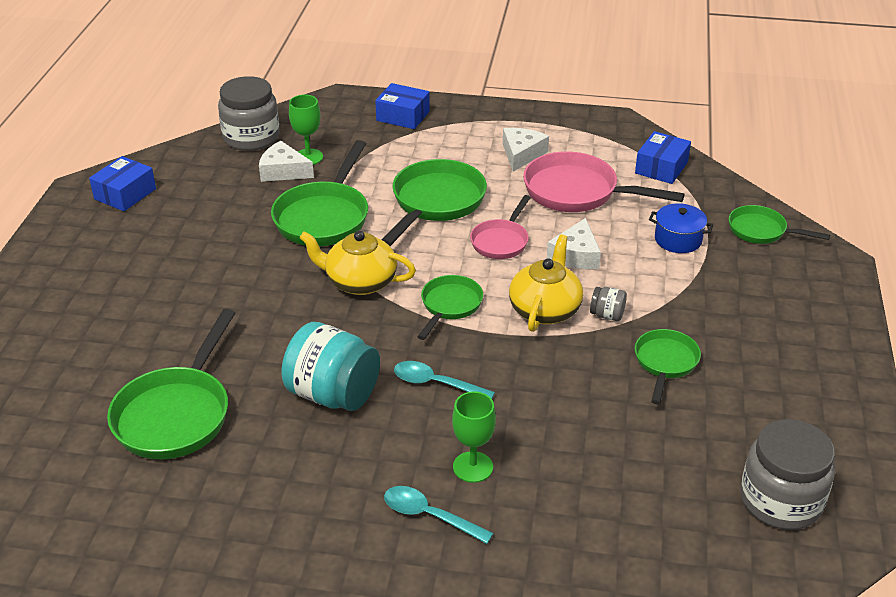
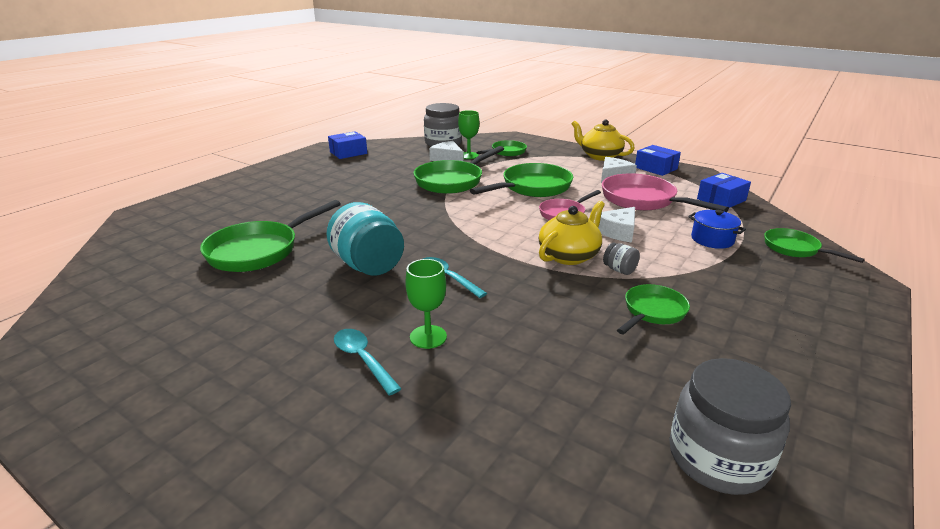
camera: 25 degrees right, 10 degrees down
(359, 282) = (445, 214): yellow teapot -> yellow teapot (600, 156)
(403, 116) = (545, 148): blue box -> blue box (656, 168)
(449, 306) = (497, 238): green pan -> green pan (506, 152)

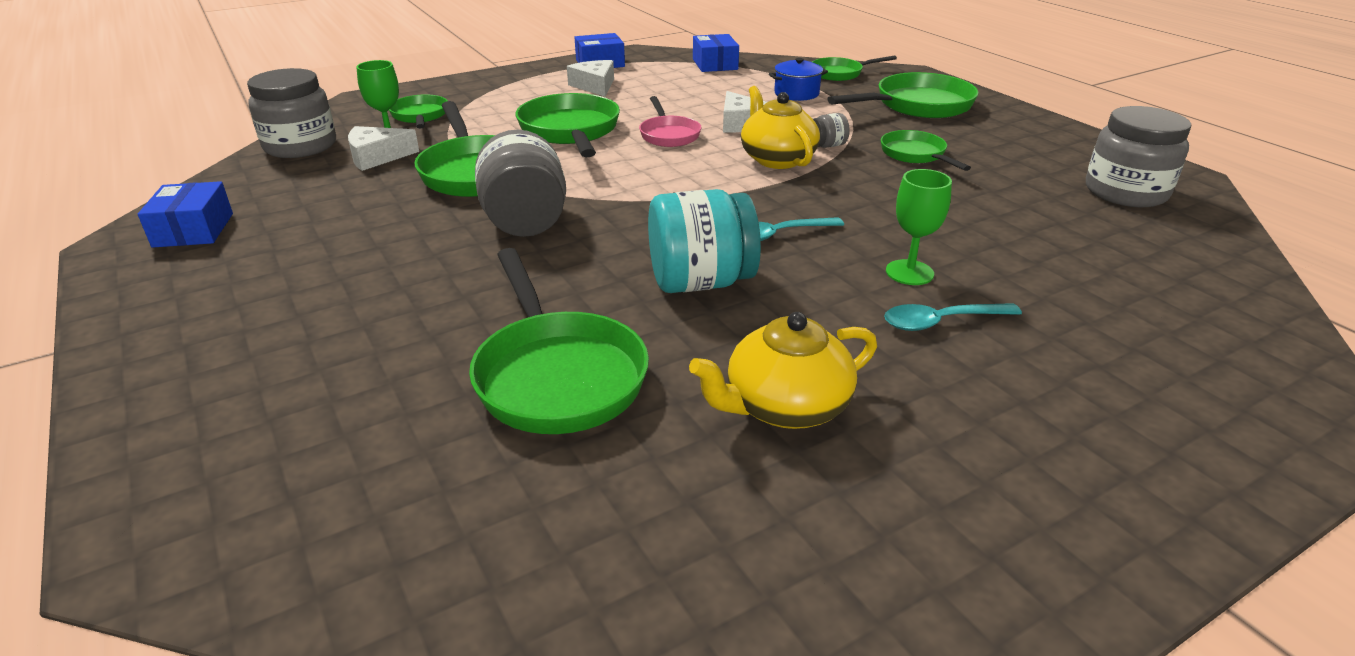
camera: 65 degrees left, 5 degrees up
(405, 206) = (525, 222): none -> grey jar
(600, 156) = (523, 75): yellow teapot -> yellow teapot (784, 406)
(643, 200) = (678, 92): pink pan -> none
(777, 297) = (917, 105): none -> green pan

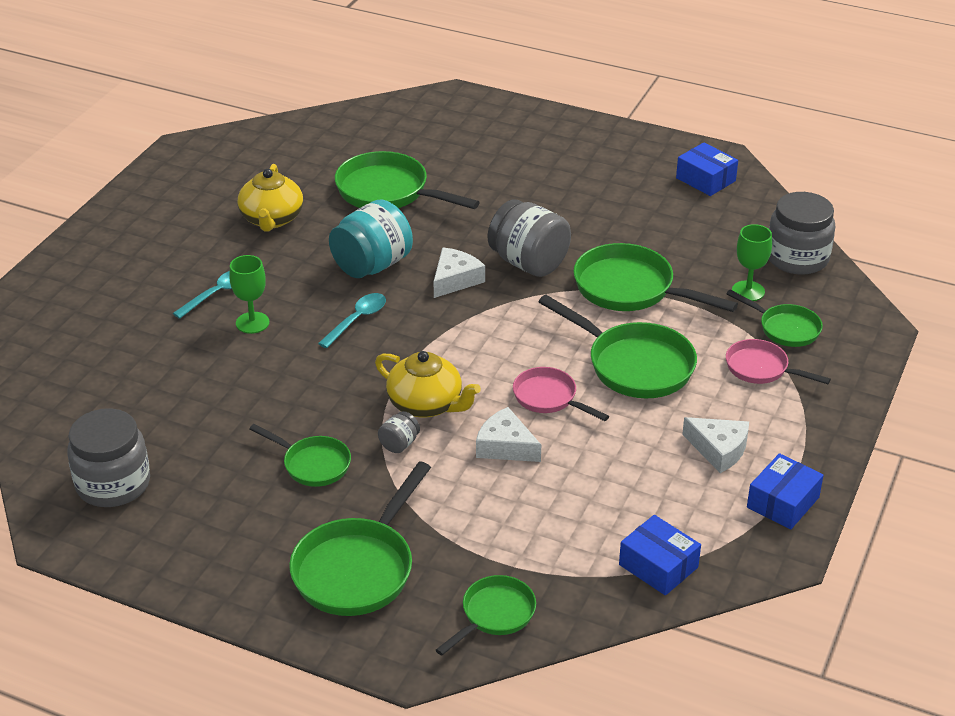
camera: 145 degrees right, 5 degrees up
(377, 157) = (724, 272): white cheese -> white cheese (455, 280)
(486, 105) = (761, 369): none -> pink pan
(784, 406) = (271, 219): yellow teapot -> yellow teapot turned 150 degrees clockwise
(796, 93) = (503, 534): blue pot -> none

